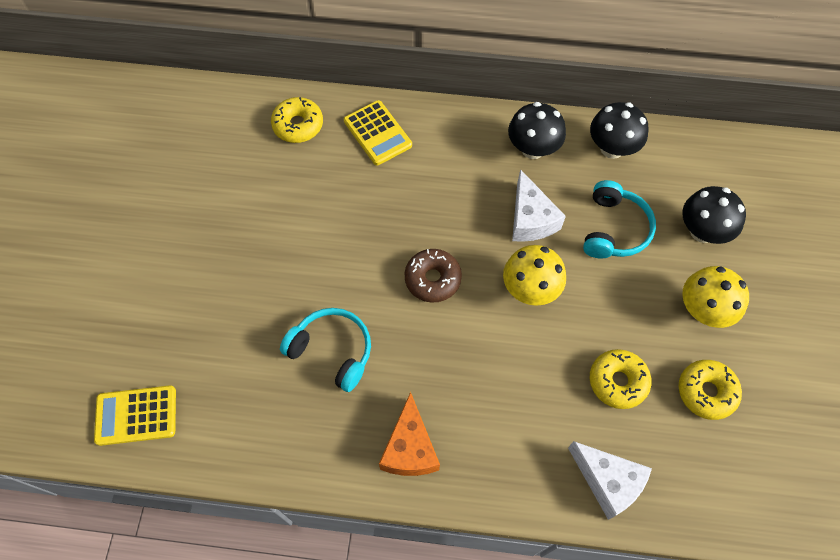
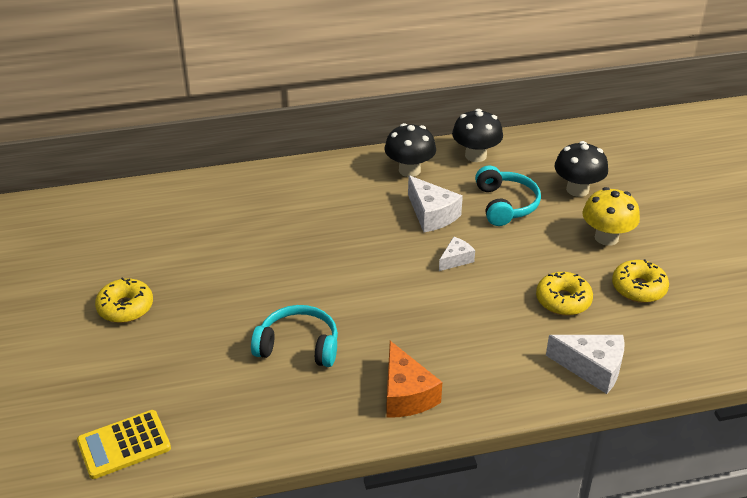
camera: 20 degrees left, 25 degrees down
(298, 125) = (189, 200): yellow donut -> yellow donut (125, 307)
(377, 133) = (266, 190): yellow calculator -> none
(432, 279) = (366, 274): brown donut -> none
(530, 289) = (456, 259): yellow mushroom -> white cheese

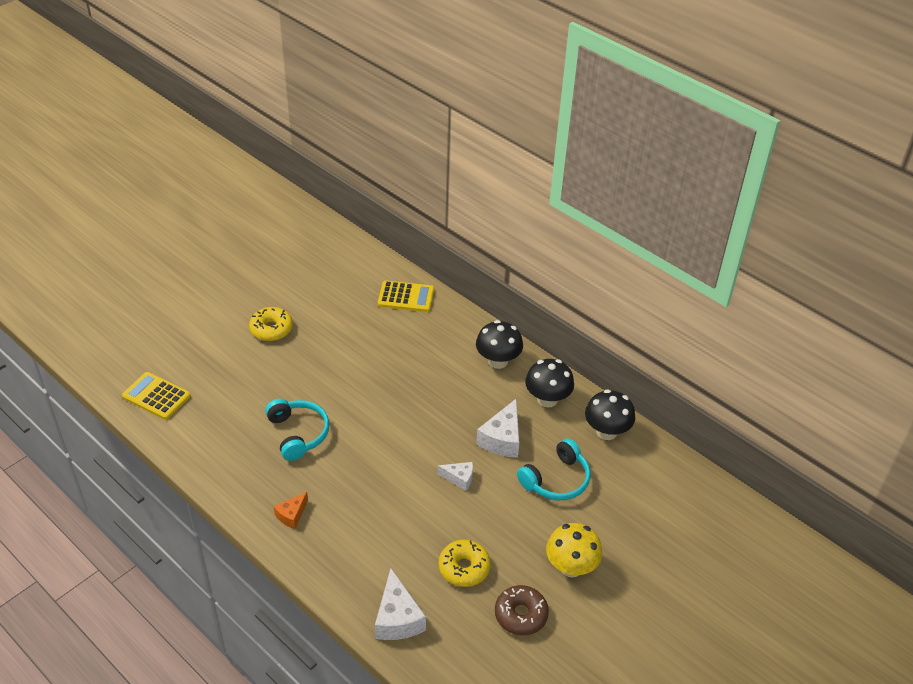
camera: 55 degrees right, 5 degrees up
(190, 197) = (406, 297): none -> yellow calculator
(406, 394) = (291, 515): orange cheese -> orange cheese, size x0.59
(577, 189) = (622, 520): black mushroom -> black mushroom (498, 361)
(638, 288) = (521, 615): yellow donut -> brown donut

